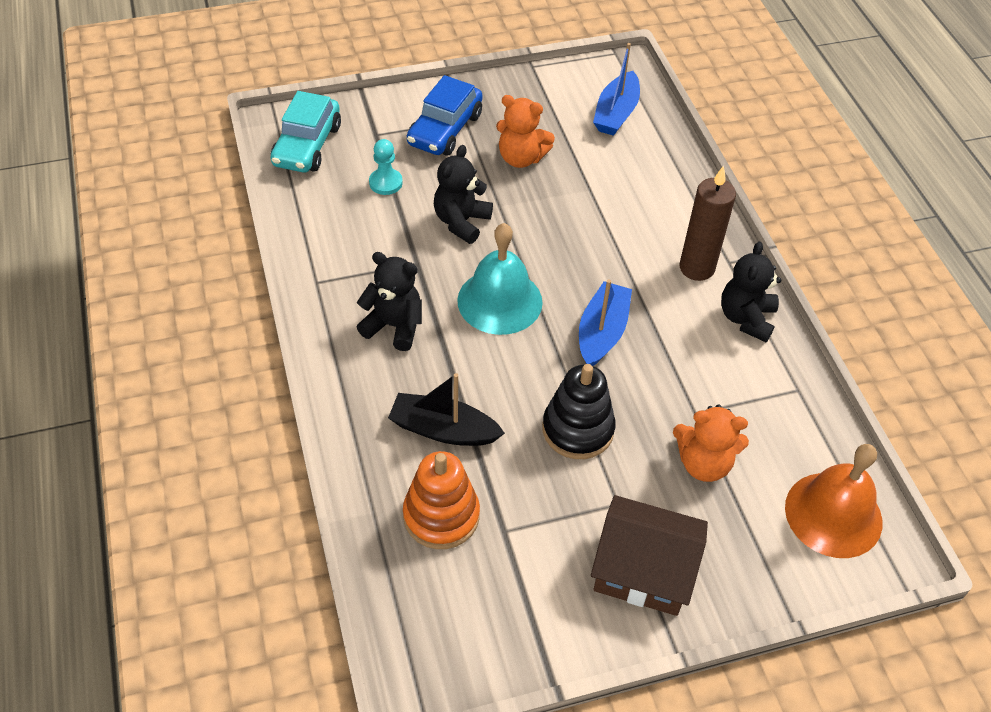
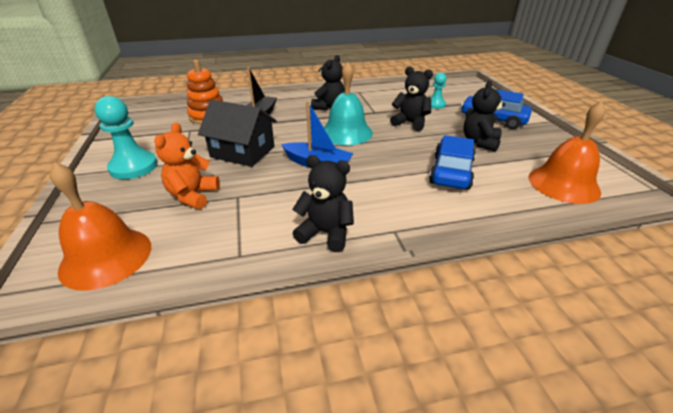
camera: 95 degrees right, 15 degrees down
(307, 145) = (455, 88): turquoise car -> none
(521, 158) = (480, 142): orange teddy bear -> black teddy bear
(578, 429) = (243, 152): black stacking toy -> black house
(604, 199) = (451, 172): none -> blue car
(616, 113) = (563, 184): blue boat -> orange bell
(643, 570) = (133, 167): brown house -> turquoise pawn
(697, 268) = (384, 211): brown candle -> none

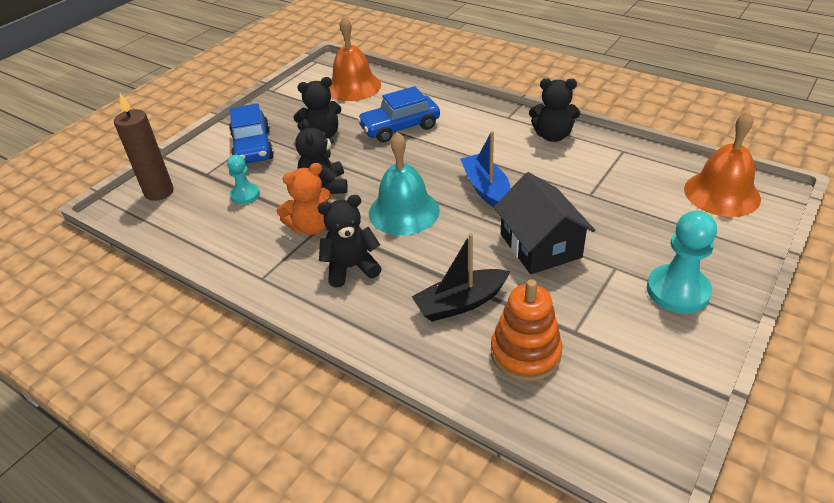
camera: 130 degrees left, 5 degrees up
(193, 196) = (629, 215): orange teddy bear -> orange teddy bear (311, 227)
(326, 233) = (552, 136): black teddy bear -> black teddy bear turned 60 degrees counterclockwise
(470, 90) = (159, 192): none -> brown candle

